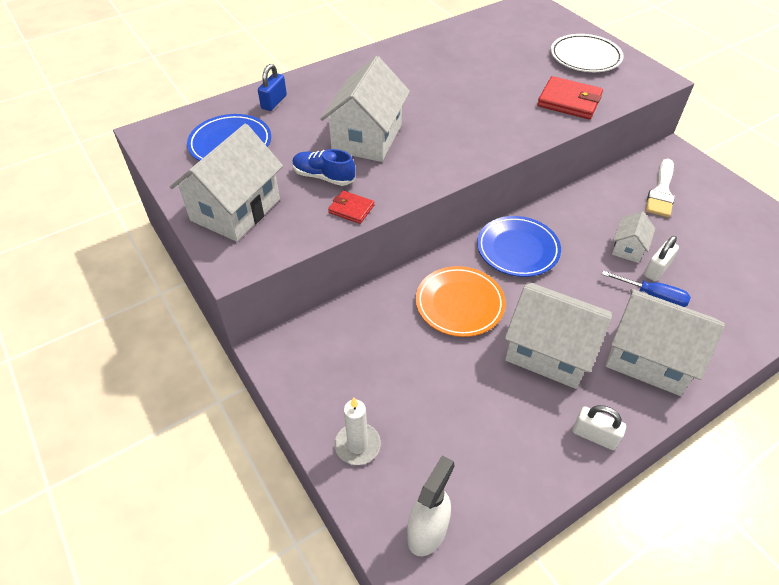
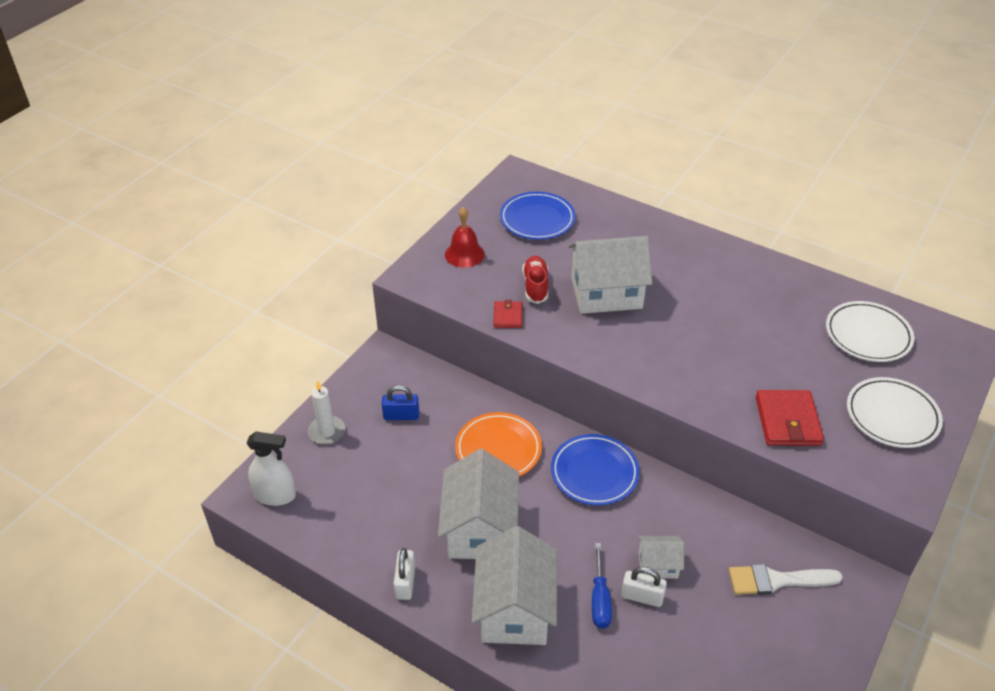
camera: 65 degrees right, 5 degrees down
(235, 209) = (464, 254): white house -> red bell
(274, 102) = (611, 220): blue padlock -> blue padlock (401, 415)
(323, 177) = (535, 286): blue shoe -> red shoe
(502, 36) = (868, 335): none -> white plate

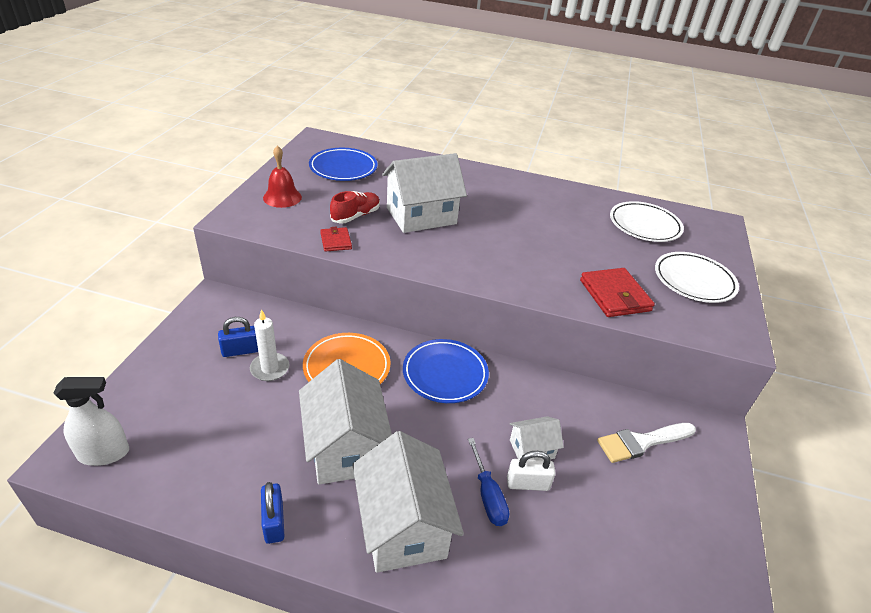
camera: 20 degrees left, 5 degrees down
(327, 432) = (160, 377): white candle -> white candle (270, 368)
(405, 582) = (274, 522): white padlock -> blue padlock
(535, 286) = (355, 216): red shoe -> red shoe turned 60 degrees clockwise

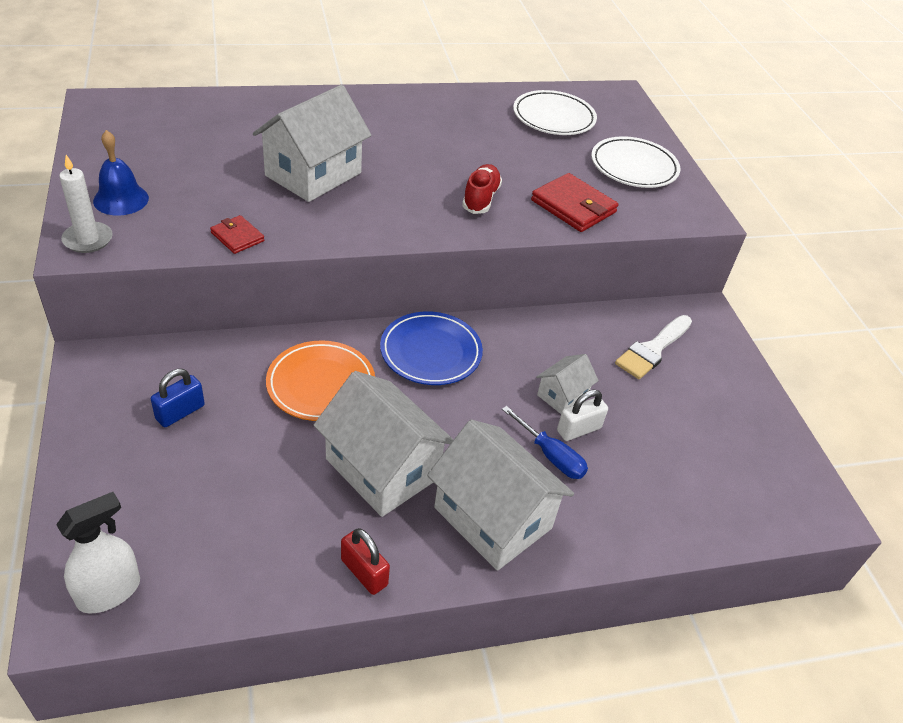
camera: 30 degrees left, 5 degrees up
(270, 368) = (233, 419): white candle -> white candle (88, 239)
(274, 522) = (364, 572): blue padlock -> red padlock
(282, 197) = (121, 199): red bell -> blue bell
(343, 168) = (168, 137): blue plate -> none
(355, 216) = (235, 197): red shoe -> red shoe (480, 198)

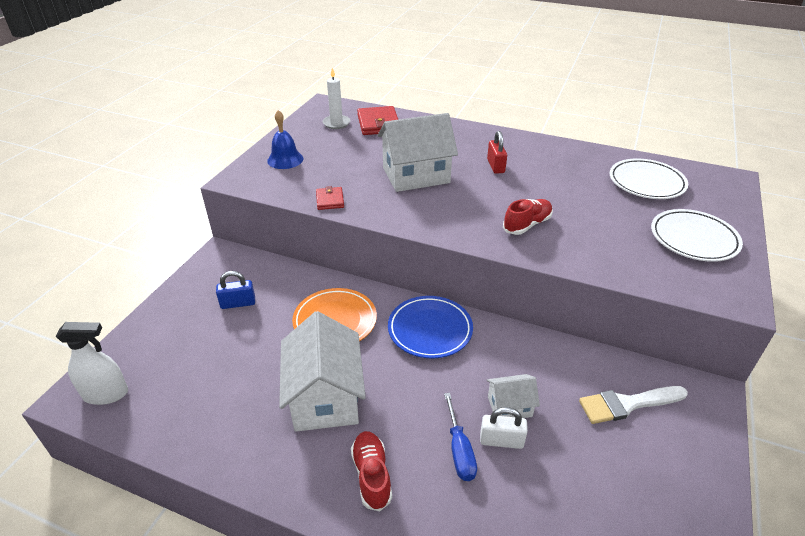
camera: 40 degrees right, 5 degrees down
(88, 239) = (245, 177): white candle -> white candle (336, 123)
(364, 572) = (250, 464): red padlock -> red padlock (495, 166)
(492, 518) = (371, 475): white house -> red shoe
(573, 206) = (605, 253): red wallet -> red wallet (378, 123)

